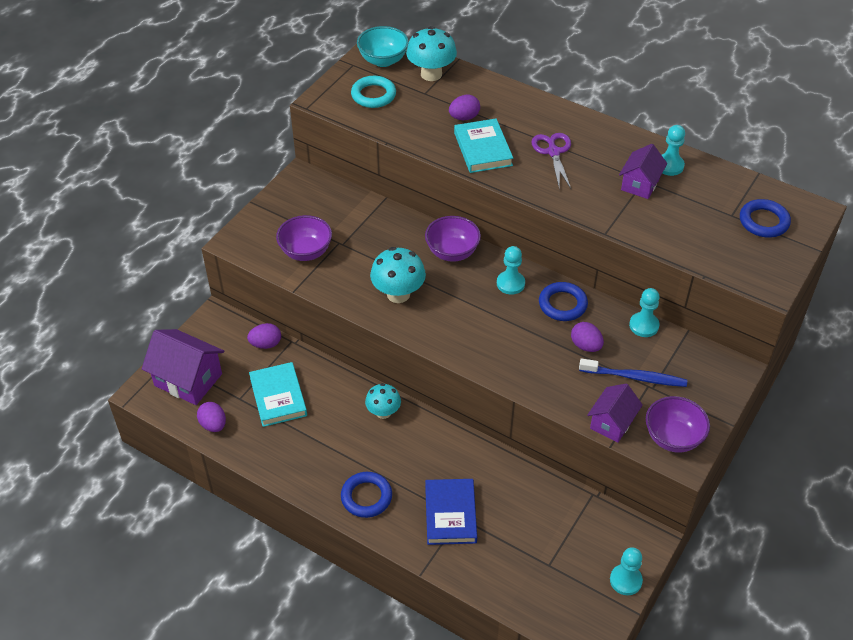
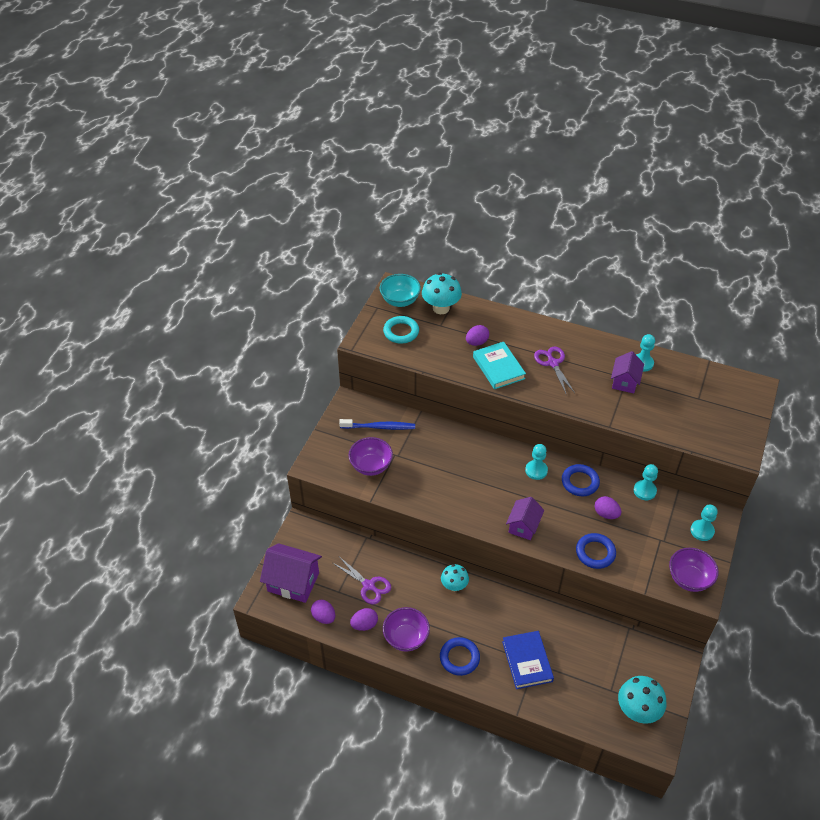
camera: 10 degrees left, 0 degrees up
(266, 344) = (347, 542): purple egg -> purple egg (364, 624)
(278, 397) = (369, 585): turquoise book -> purple scissors
(398, 294) = (453, 492): turquoise mushroom -> turquoise mushroom (637, 710)
(452, 252) = (485, 450): purple bowl -> purple bowl (406, 638)
(612, 423) = (641, 574): purple house -> purple house (523, 526)
(625, 580) = (670, 693): turquoise pawn -> turquoise pawn (702, 531)
(634, 377) = (648, 534): blue toothbrush -> blue toothbrush (379, 427)
(763, 221) = (723, 400): blue ring -> blue ring (595, 553)

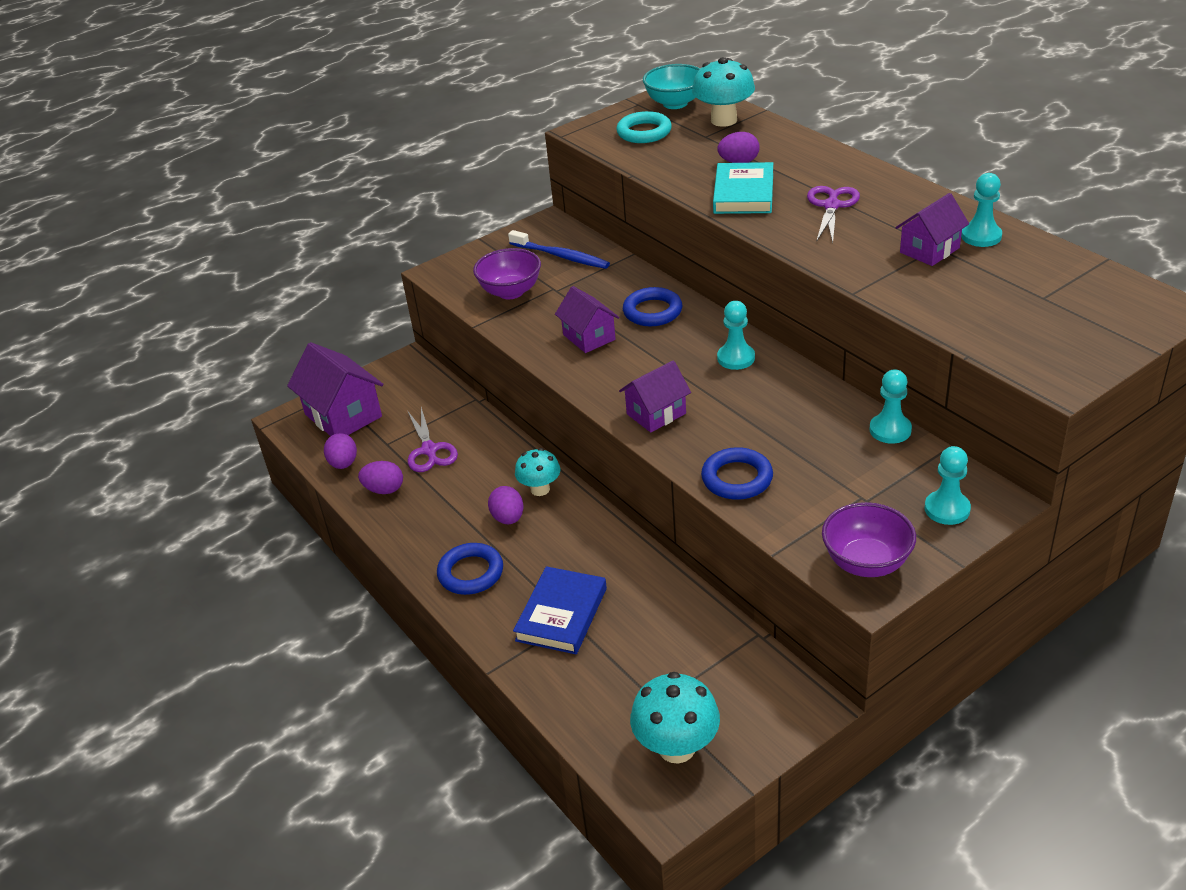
camera: 35 degrees right, 10 degrees down
(406, 638) = (422, 523): purple bowl -> none
(445, 485) = (589, 337): none -> purple house
(580, 482) = (791, 390): blue ring -> blue ring (652, 311)
(606, 514) = (798, 438): purple egg -> purple egg (508, 518)

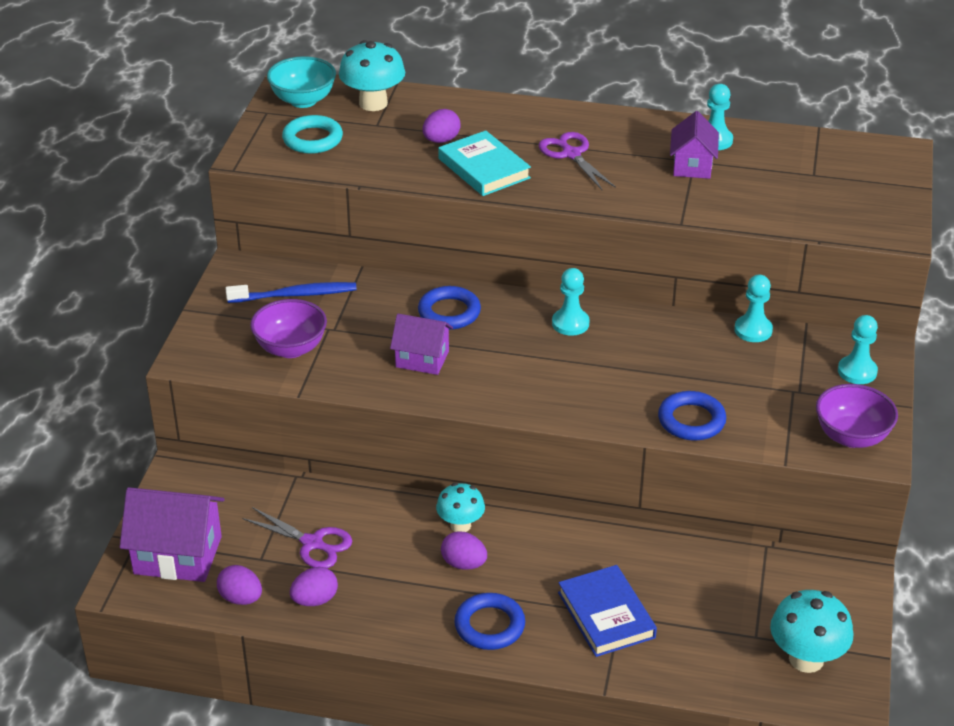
camera: 45 degrees left, 0 degrees up
(656, 414) = (565, 399): purple house -> none

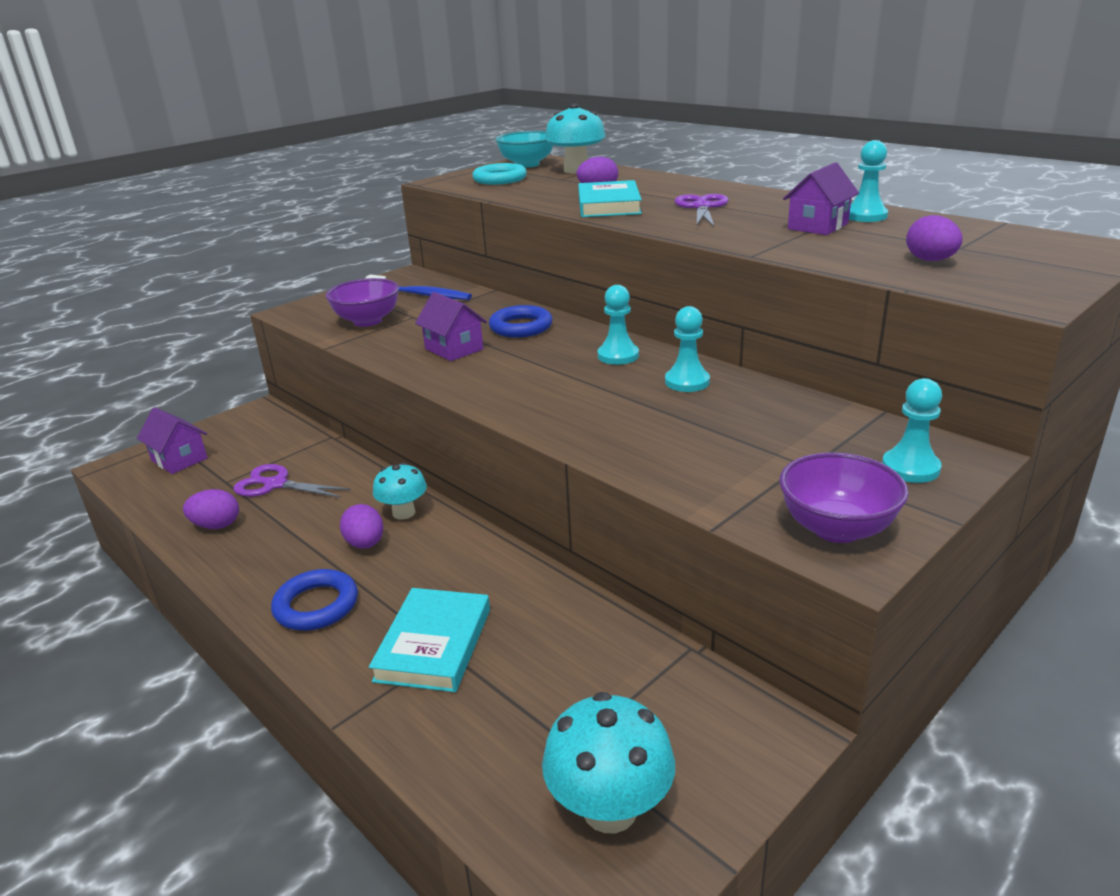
camera: 35 degrees right, 10 degrees down
(178, 555) = (179, 459): purple house -> purple house, size x0.63
(241, 598) = (171, 503): purple egg -> purple egg (930, 260)
(312, 543) = (275, 484): purple scissors -> purple scissors turned 135 degrees clockwise
(606, 615) = (434, 644): blue book -> turquoise book
(691, 420) = (645, 456): blue ring -> none
(753, 330) = (809, 402): turquoise pawn -> turquoise pawn (687, 382)

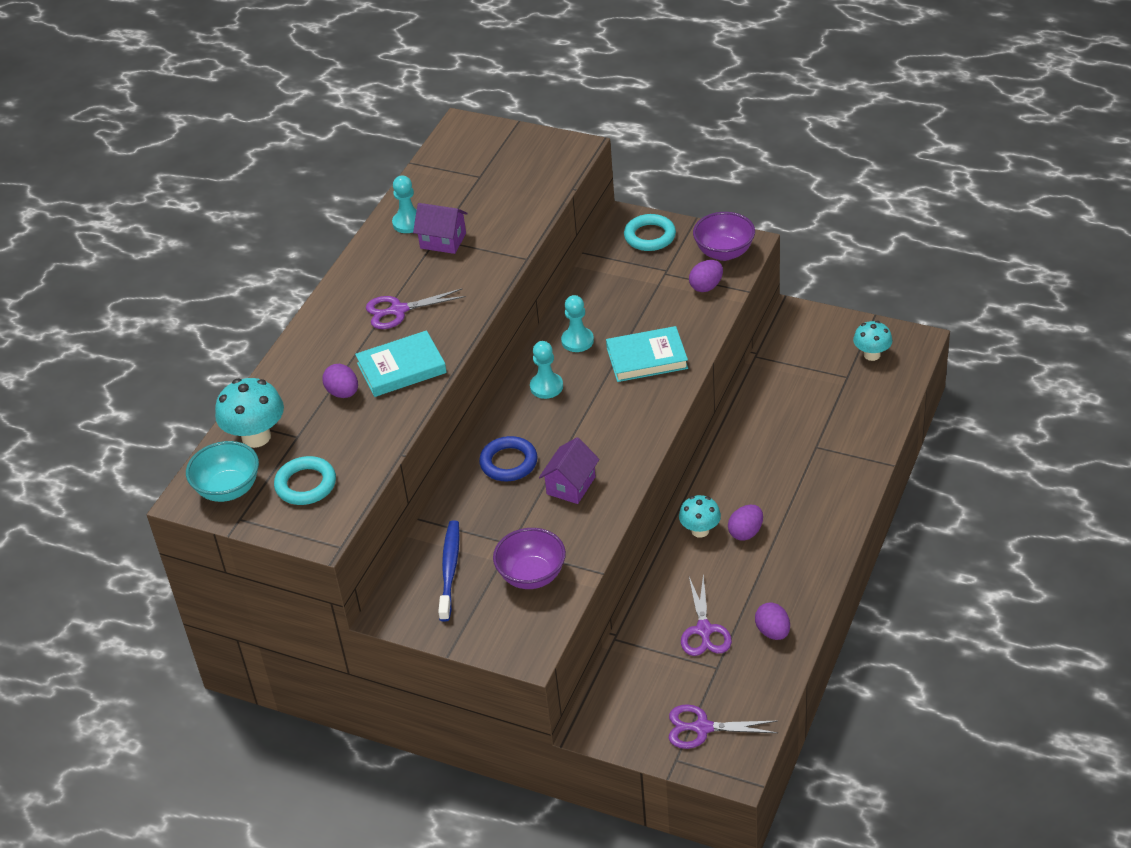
camera: 110 degrees left, 15 degrees up
(179, 459) = (702, 728): purple house -> purple scissors
(316, 605) = (817, 523): blue ring -> none
(434, 644) = (814, 454): turquoise book -> turquoise book (647, 358)
(610, 809) = (872, 355): turquoise mushroom -> turquoise mushroom, size x0.65
(910, 468) = (650, 236): turquoise pawn -> turquoise ring
(930, 260) = (512, 185): purple egg -> purple egg (706, 286)

